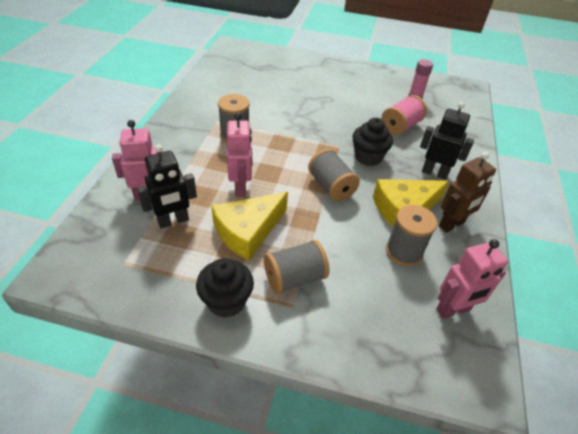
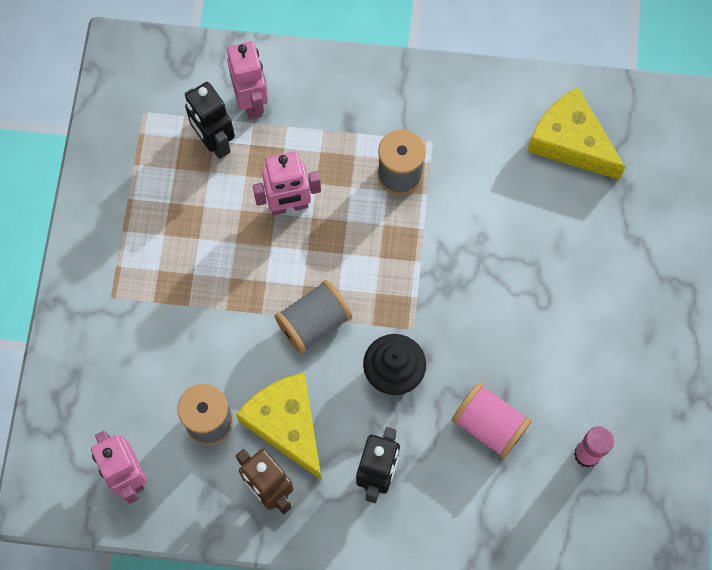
camera: 85 degrees right, 25 degrees up
(226, 301) = (109, 228): black cupcake -> none
(248, 231) = (213, 230): yellow cheese -> yellow cheese (570, 141)
(295, 278) = (150, 294): grey spool -> none

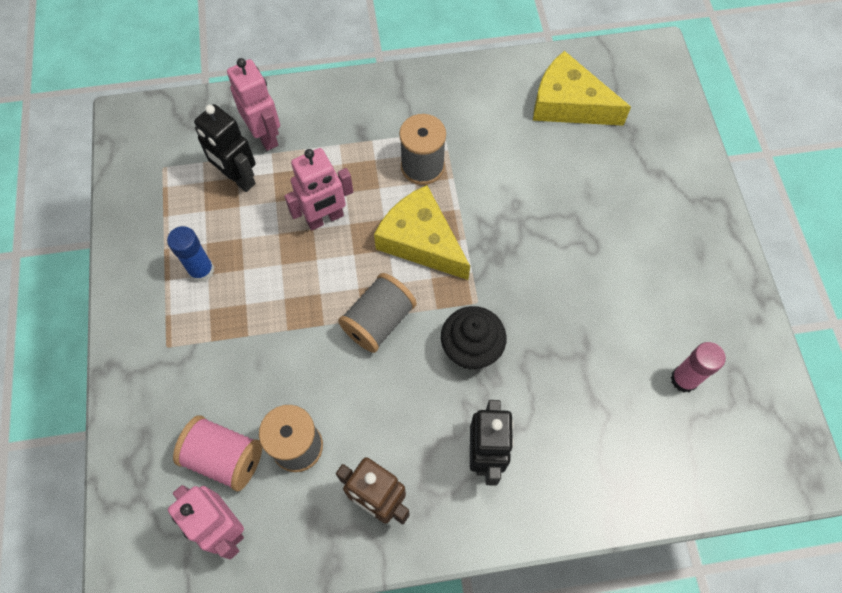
camera: 15 degrees left, 5 degrees down
(159, 230) = (201, 270): none -> blue glue stick
(287, 424) = (378, 428): yellow cheese -> yellow cheese (421, 241)
(489, 425) = (580, 376): pink spool -> pink spool (225, 458)

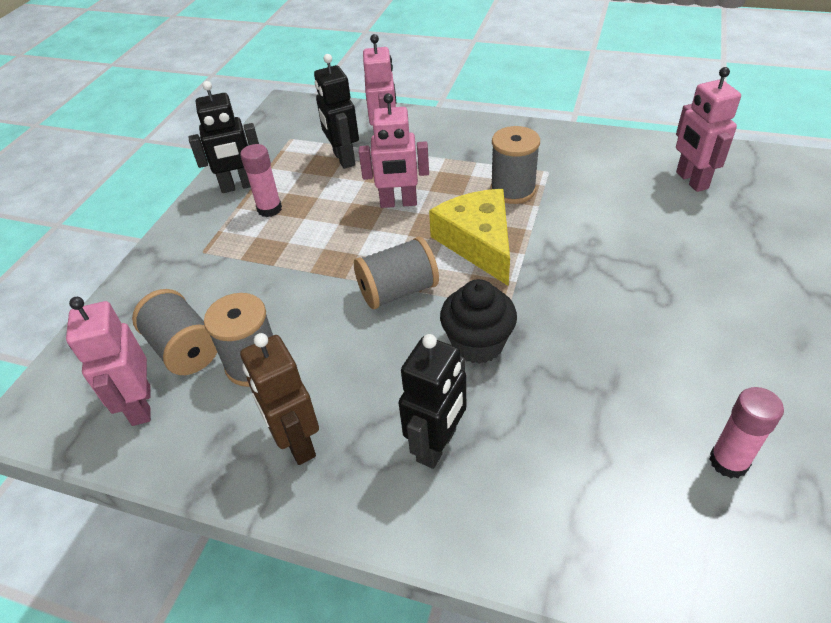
camera: 30 degrees right, 20 degrees down
(149, 252) = (238, 186): none -> black robot
(201, 270) = (269, 209): blue glue stick -> pink glue stick
(225, 458) = (184, 349): pink spool -> grey spool
(568, 104) = (691, 180): yellow cheese -> pink robot

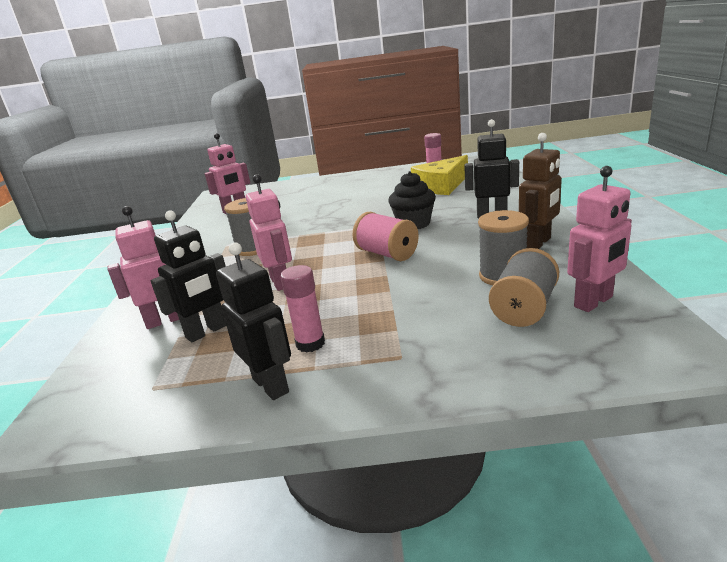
camera: 110 degrees left, 20 degrees down
(398, 291) = (387, 254): grey spool -> pink spool
(478, 242) = (320, 244): yellow cheese -> yellow cheese (441, 186)

